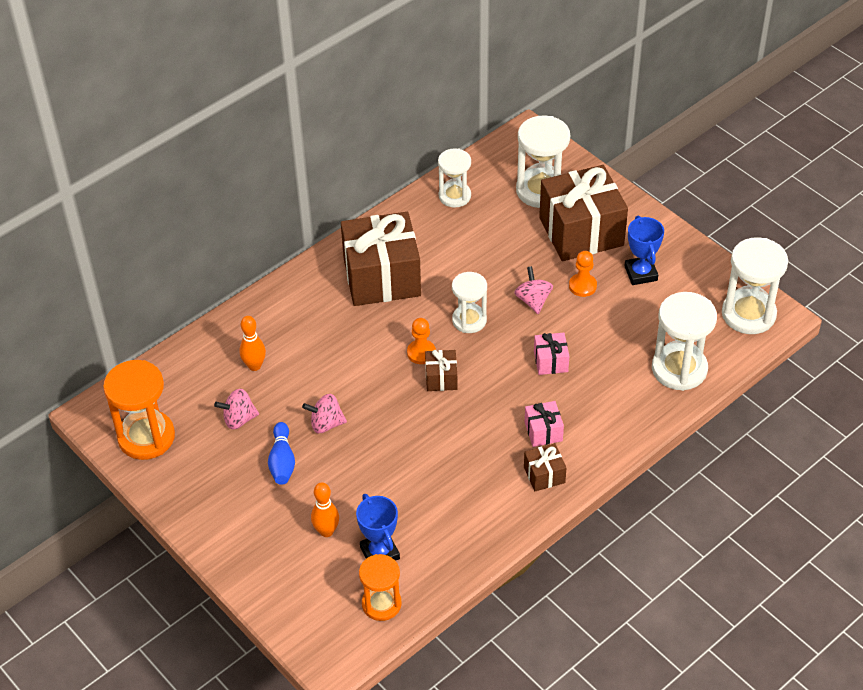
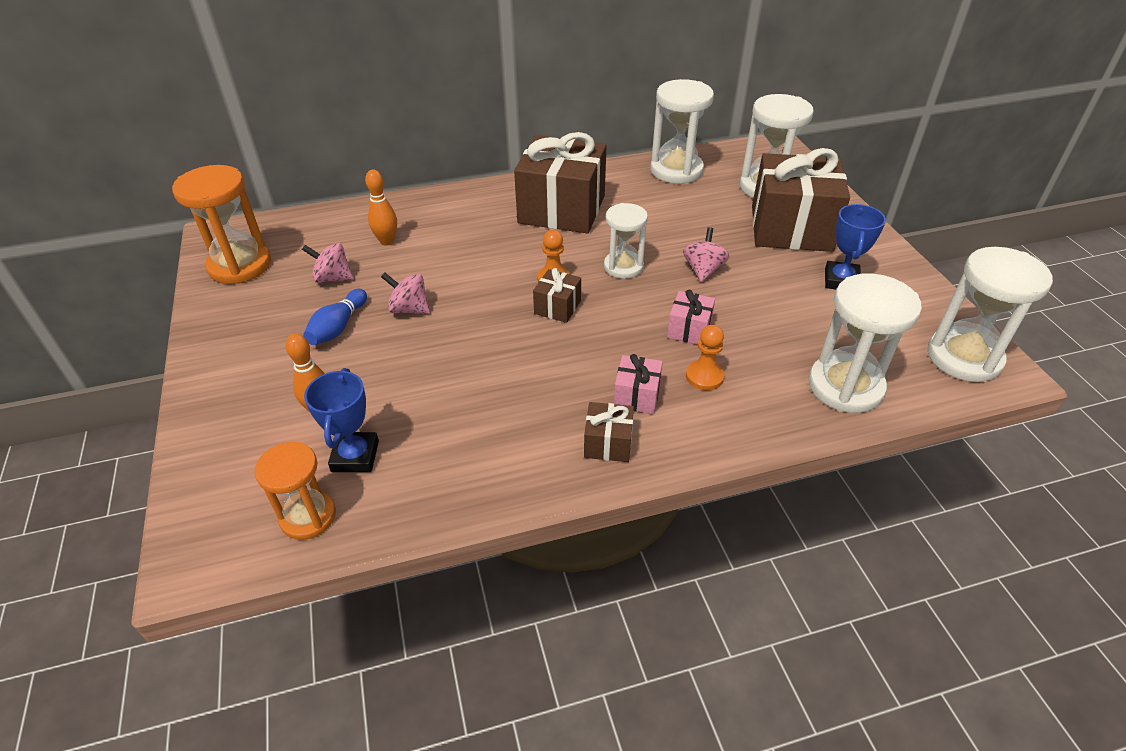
camera: 25 degrees right, 5 degrees down
(454, 196) = (676, 170): white hourglass -> white hourglass, size x1.56
(582, 286) = (766, 273): orange pawn -> orange pawn (704, 376)

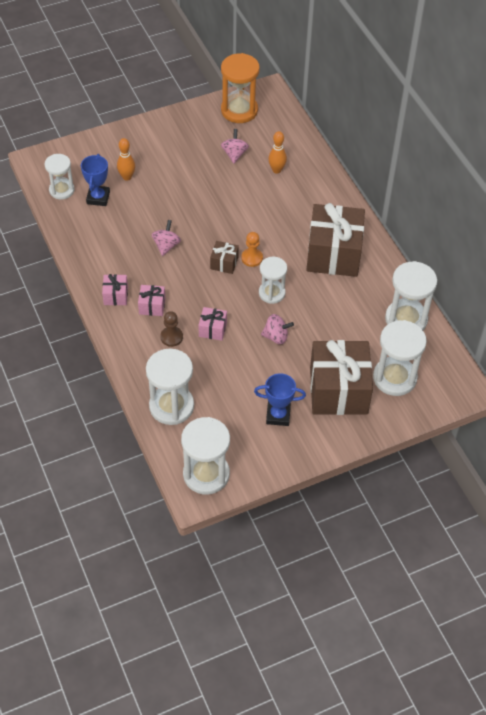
camera: 80 degrees right, 10 degrees up
(308, 516) = (61, 190): orange hourglass -> white hourglass
(338, 327) = (191, 168): blue bowling pin -> none
(355, 456) = (98, 198): blue trophy -> blue trophy turned 75 degrees counterclockwise
(409, 309) = (211, 195): pink spinning top -> pink spinning top (166, 246)
(608, 443) = (115, 295): brown gift -> pink gift
(704, 376) = (171, 337): orange pawn -> brown pawn

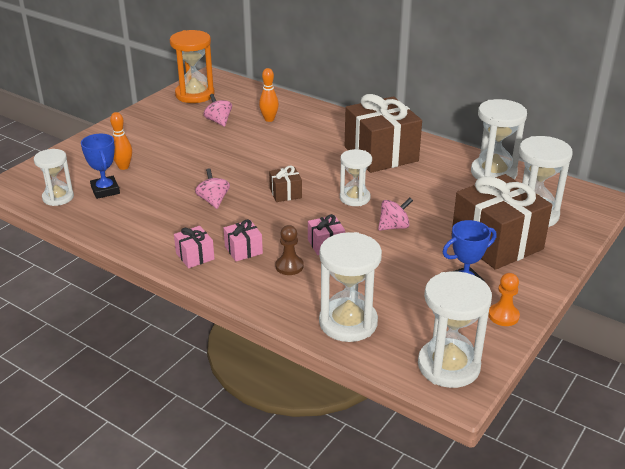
camera: 30 degrees left, 20 degrees down
(252, 258) = (309, 181): orange pawn -> orange pawn (503, 316)

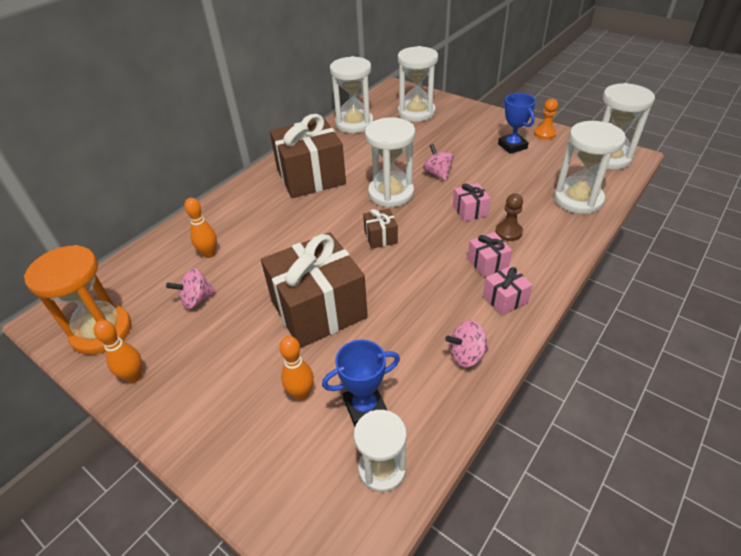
camera: 85 degrees left, 10 degrees up
(154, 111) = (134, 376): none -> orange bowling pin
(213, 201) = (394, 292): pink spinning top -> pink spinning top (466, 355)
(354, 198) = (391, 193): white hourglass -> white hourglass, size x1.56
(497, 243) = (455, 130): brown gift -> brown gift (318, 309)

